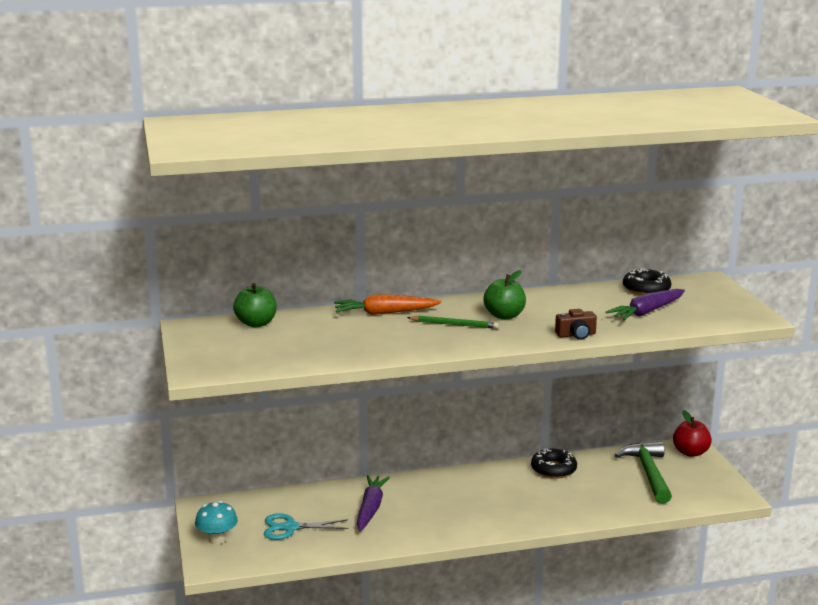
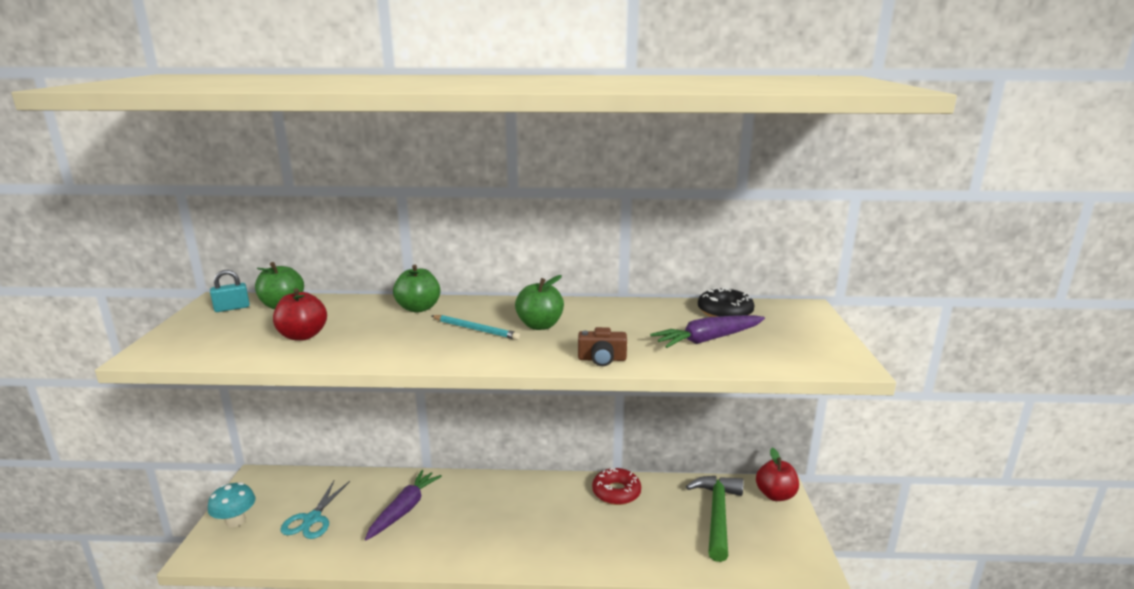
camera: 15 degrees right, 0 degrees up
(212, 330) = (232, 308): none -> turquoise padlock
(290, 527) = (312, 519): turquoise scissors -> turquoise scissors turned 90 degrees counterclockwise
(311, 345) = (303, 336): none -> red apple
(385, 313) = (418, 308): orange carrot -> green apple
(454, 324) = (475, 329): green pencil -> turquoise pencil
(553, 469) = (616, 492): black donut -> red donut

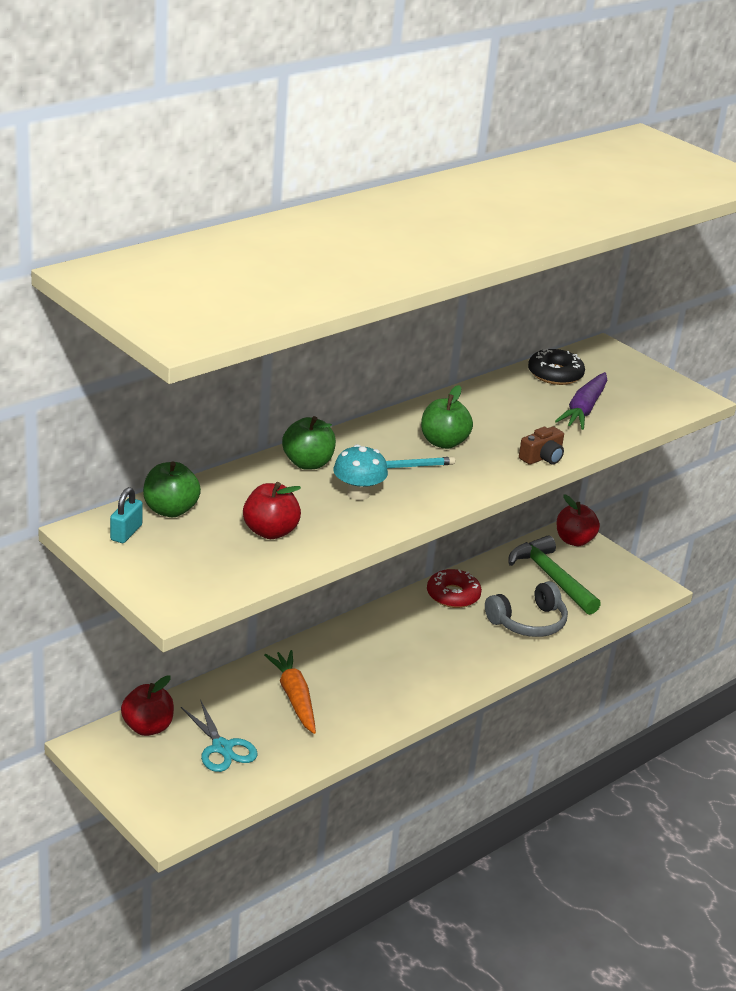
camera: 45 degrees left, 10 degrees up
(235, 521) = (148, 787): turquoise mushroom -> turquoise mushroom (358, 494)
(299, 483) = (147, 727): none -> red apple
(404, 509) = (294, 697): purple carrot -> orange carrot
(650, 541) = (528, 622): none -> grey headphones

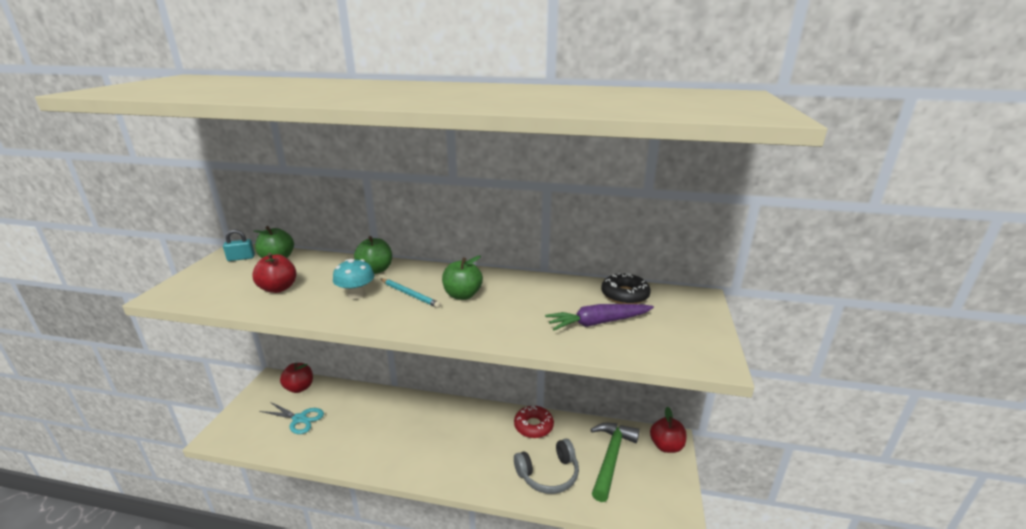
camera: 55 degrees right, 5 degrees down
(222, 748) = (299, 419): turquoise scissors -> turquoise scissors turned 90 degrees counterclockwise
(294, 697) = (367, 420): orange carrot -> none
(528, 622) = (548, 474): grey headphones -> grey headphones turned 45 degrees counterclockwise
(542, 457) = (498, 334): brown camera -> none

